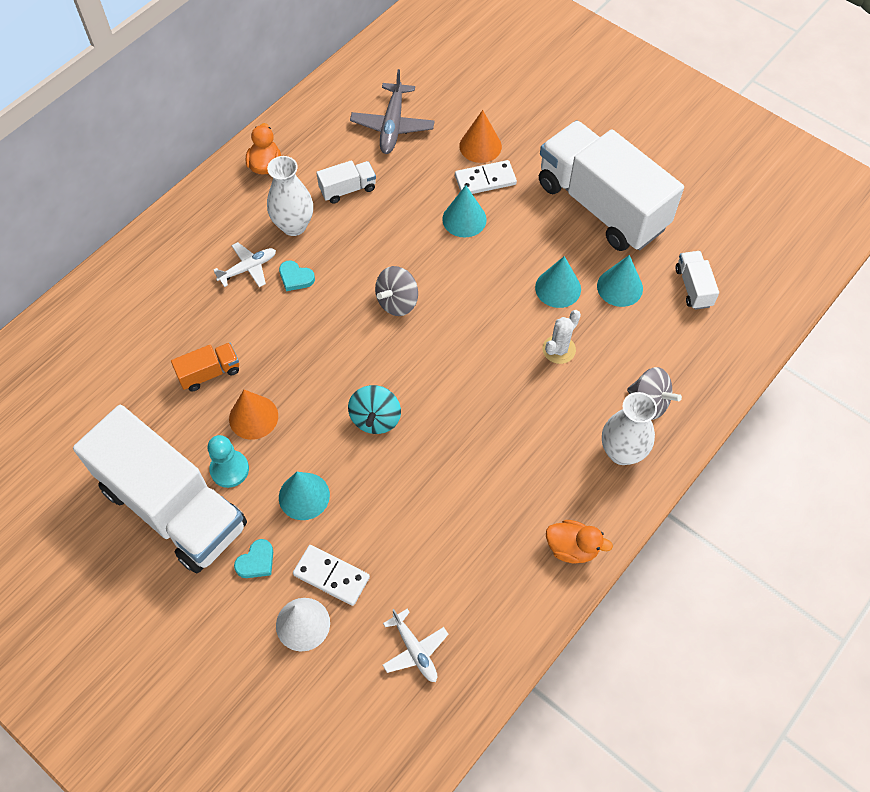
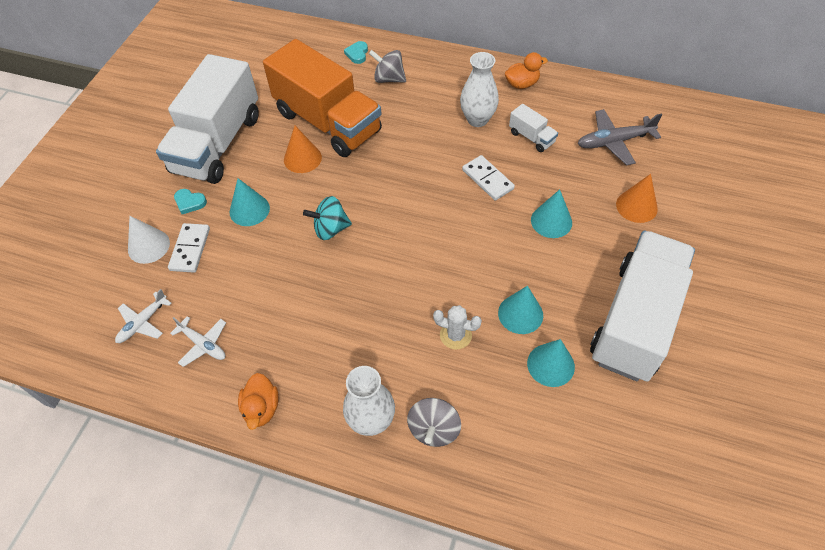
camera: 70 degrees right, 5 degrees down
(209, 373) = (328, 122): orange truck -> orange truck, size x2.49
(229, 469) = (256, 161): turquoise pawn -> none
(248, 268) = (424, 109): white plane -> white plane (203, 344)
(295, 278) = (431, 137): turquoise heart -> turquoise heart (357, 54)
(397, 302) = (443, 205): grey spinning top -> grey spinning top (389, 79)
(485, 180) = (602, 222): white domino -> white domino (487, 179)
(693, 287) = (589, 433): white truck -> none

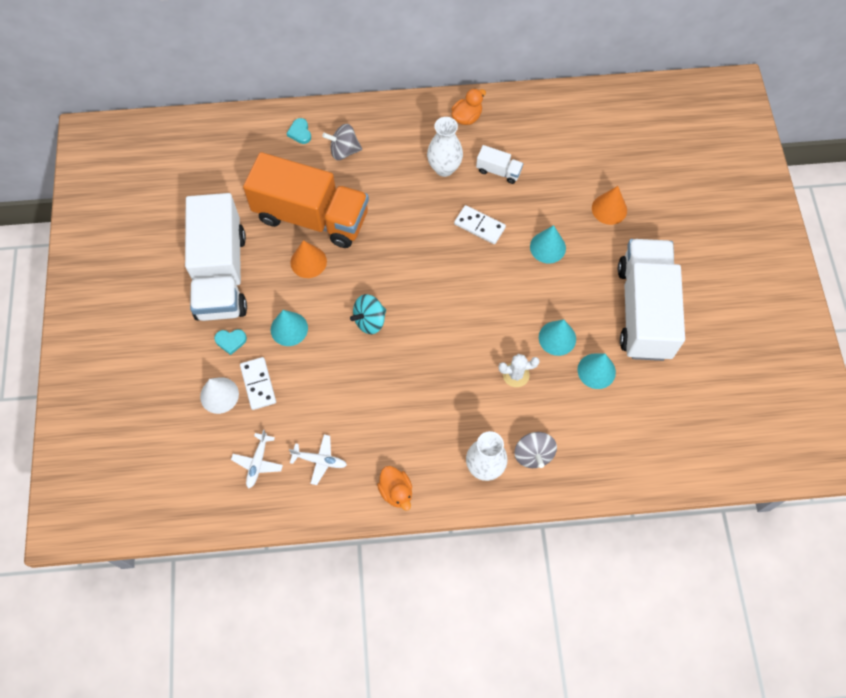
camera: 25 degrees left, 10 degrees up
(614, 141) = (569, 152): grey plane -> none

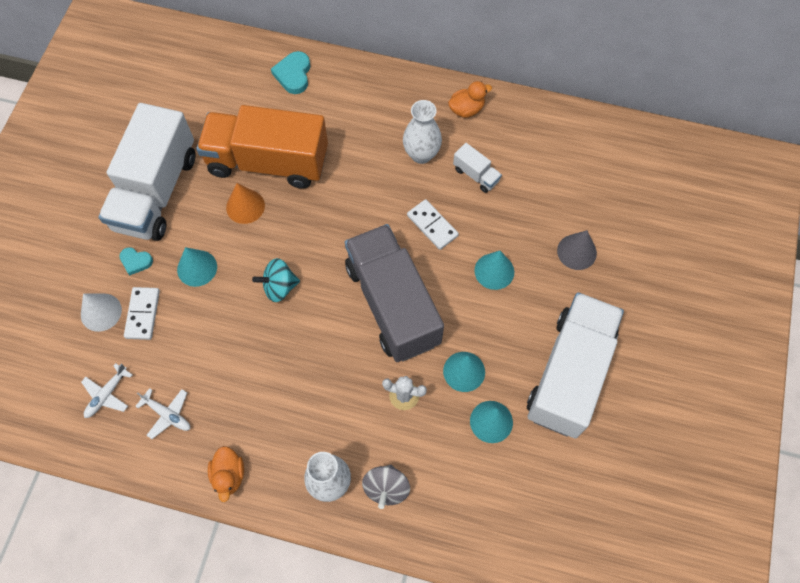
camera: 20 degrees right, 0 degrees up
(300, 132) = (293, 74): turquoise heart -> turquoise heart, size x1.56
(311, 217) = (268, 162): orange truck -> orange truck turned 150 degrees clockwise
(344, 151) = (328, 106): grey spinning top -> none
(474, 303) = (392, 304): none -> grey truck
(609, 209) = (576, 252): orange cone -> grey cone

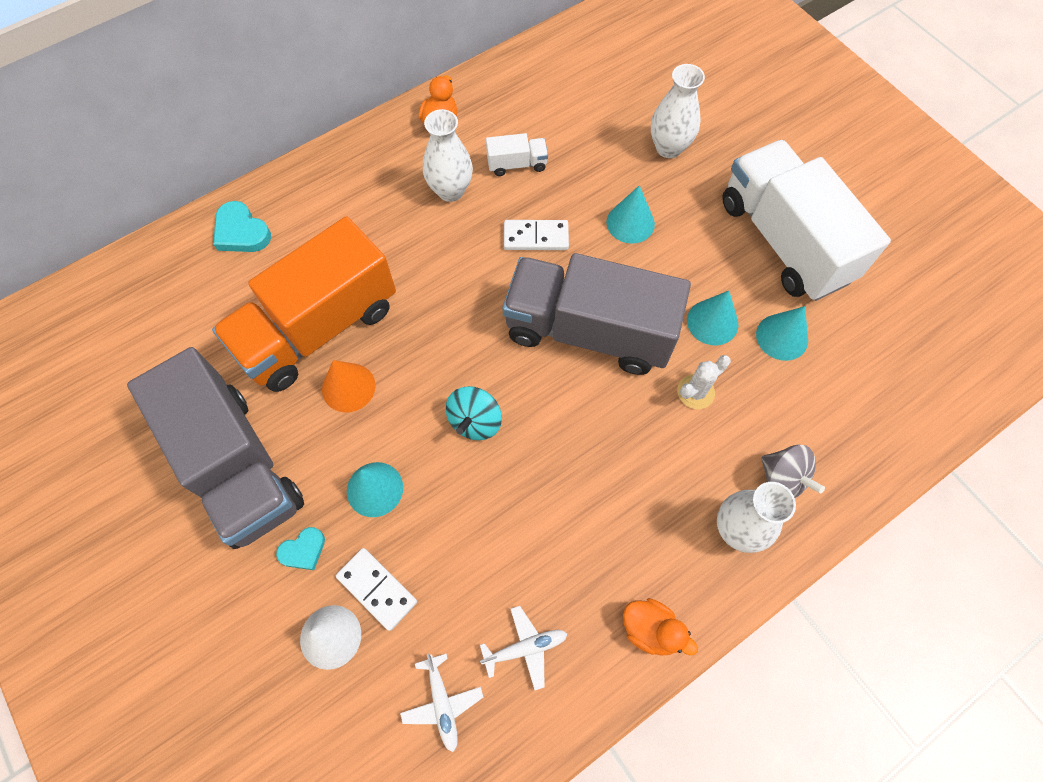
camera: 50 degrees left, 0 degrees up
(156, 191) = (237, 465): white truck -> grey truck
(576, 252) = (668, 148): grey cone -> white vase

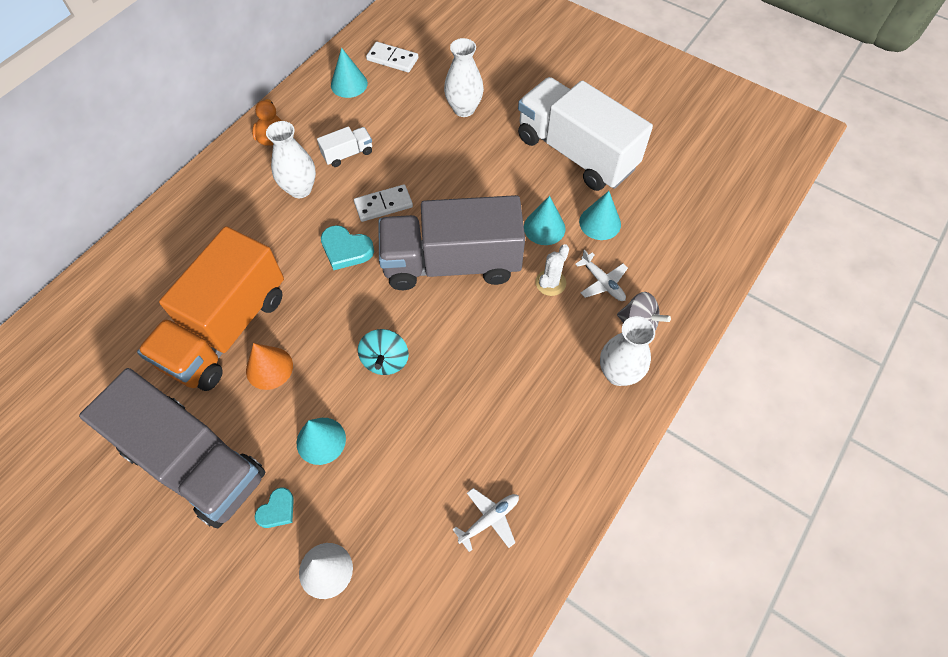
camera: 20 degrees left, 5 degrees down
(241, 232) = (129, 273): turquoise heart -> turquoise heart (346, 250)
(377, 589) = (351, 518): white domino -> white domino (392, 59)
(442, 702) = (438, 587): white plane -> white plane (602, 282)
(630, 223) = (454, 173): turquoise cone -> turquoise cone (349, 84)
(651, 630) = (581, 470): orange duck -> none

